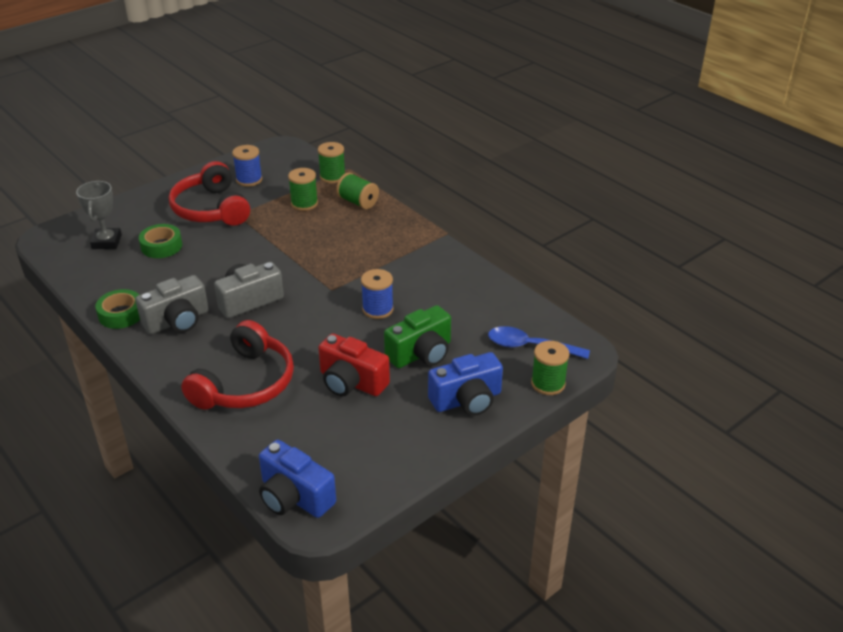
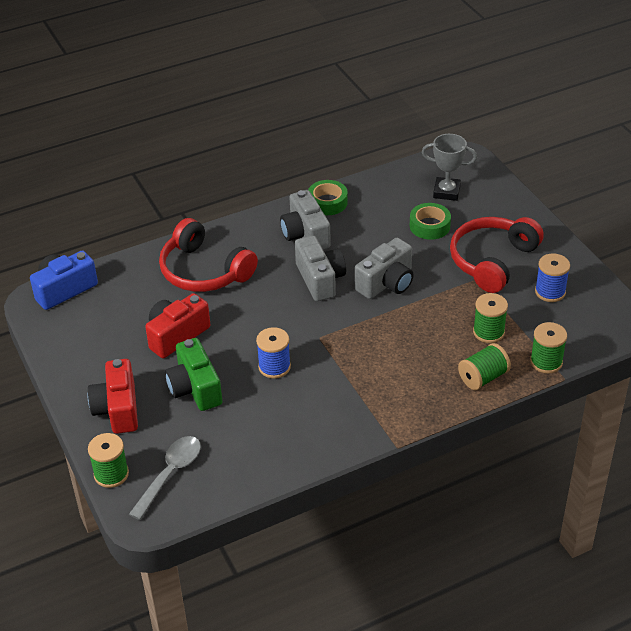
camera: 105 degrees right, 5 degrees up
(211, 209) = (492, 261): red headphones -> red headphones turned 45 degrees counterclockwise
(249, 261) = (387, 283): none -> grey camera
(467, 400) = (118, 409): blue camera -> red camera
(530, 346) = (170, 474): blue spoon -> grey spoon

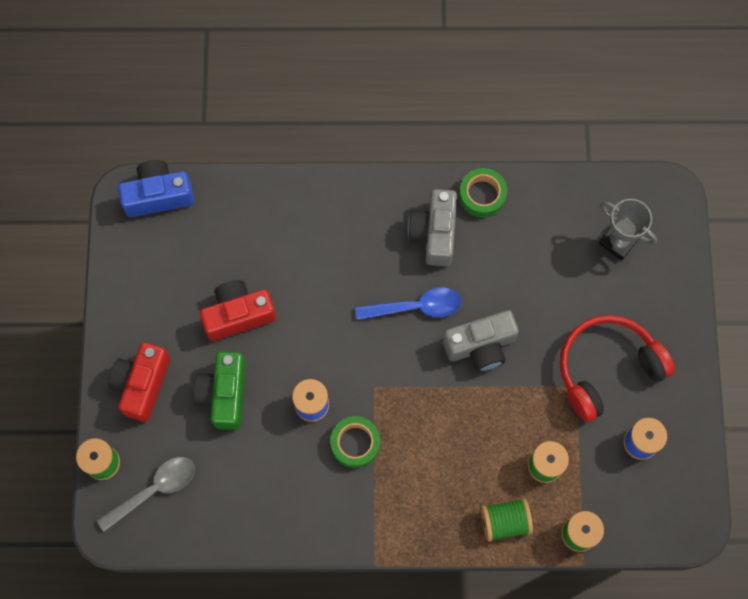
camera: 25 degrees right, 30 degrees up
(204, 271) = (306, 237): red headphones -> none
(320, 279) = (416, 307): grey camera -> blue spoon
(429, 226) = (570, 284): green tape -> green tape (355, 443)

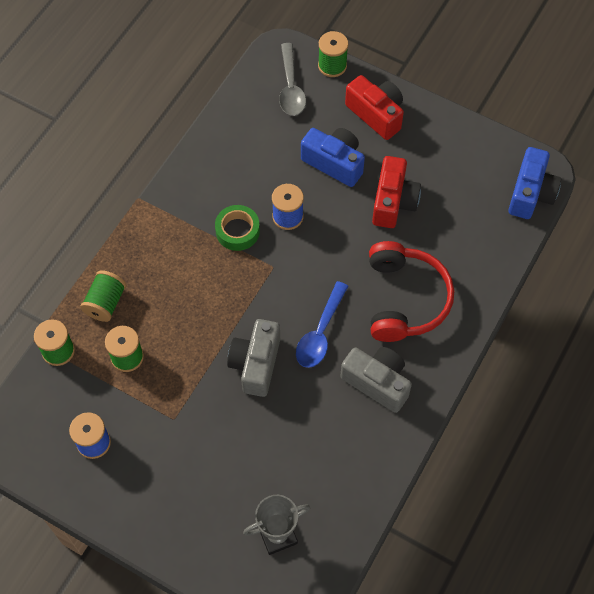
camera: 120 degrees right, 10 degrees down
(224, 394) = (334, 163): green camera -> blue camera
(482, 195) = (390, 442): green tape -> none
(607, 368) = (172, 454): red headphones -> red headphones (405, 299)

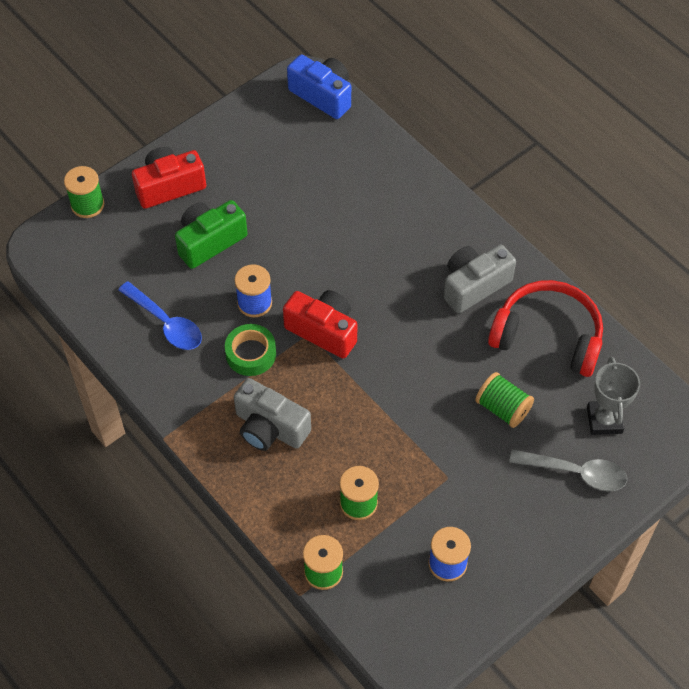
camera: 70 degrees left, 5 degrees down
(106, 303) = (283, 507): green spool -> green spool (502, 408)
(256, 364) = (414, 383): grey camera -> grey camera (270, 428)
(291, 87) = (95, 250): grey spoon -> grey spoon (576, 473)
(320, 333) = (401, 316): blue spoon -> blue spoon (166, 323)
(334, 163) = (209, 241): blue camera -> green camera
(393, 202) = (280, 206): red camera -> red camera (323, 330)
(405, 299) = (393, 233): red headphones -> red headphones (548, 336)

